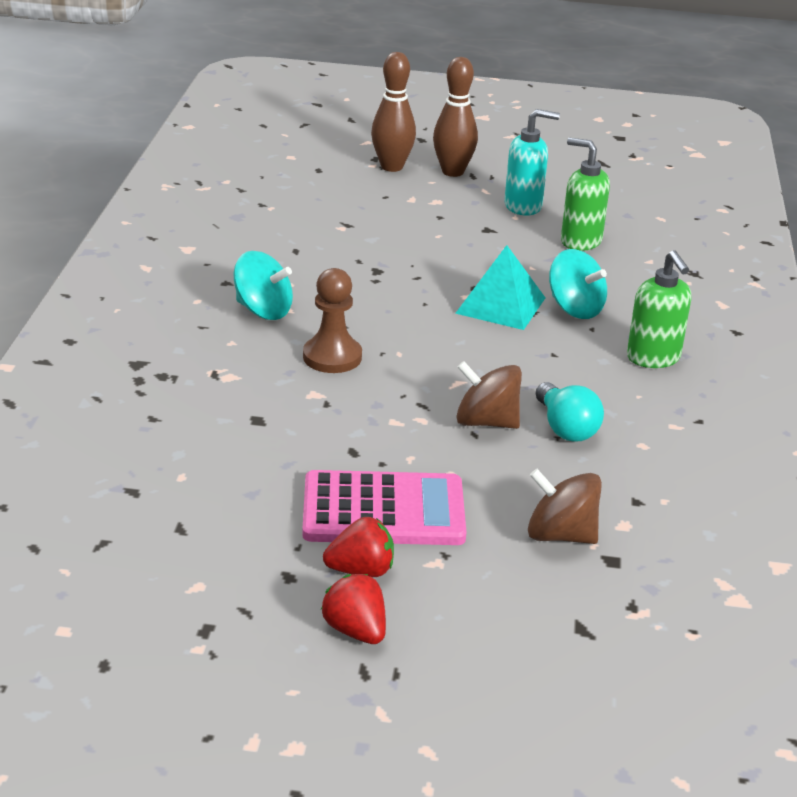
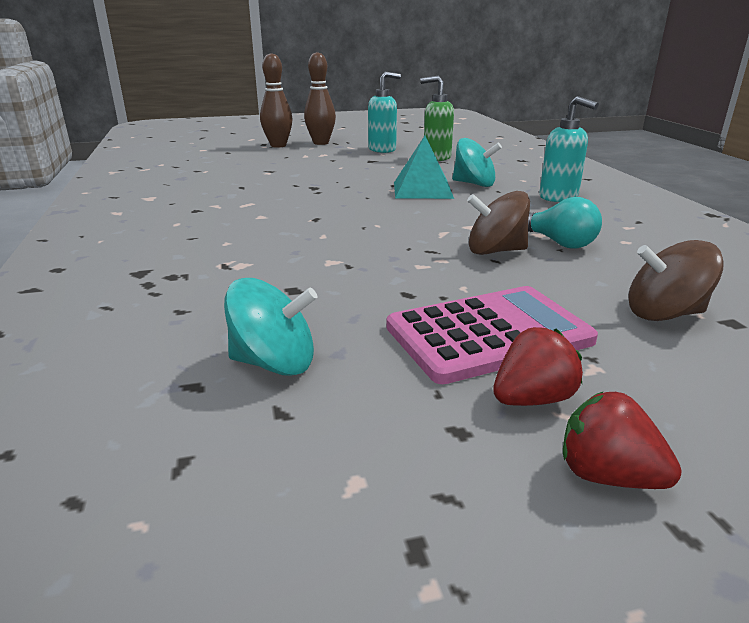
camera: 20 degrees left, 5 degrees down
(263, 310) = (240, 220): turquoise spinning top -> turquoise spinning top (274, 363)
(332, 357) = (325, 236): brown pawn -> none
(653, 358) = (559, 197): green soap dispenser -> turquoise soap dispenser

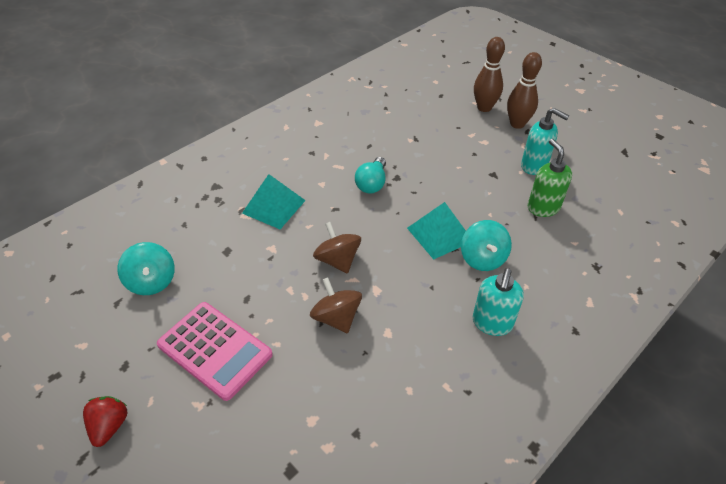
camera: 60 degrees right, 20 degrees up
(255, 246) = (274, 206): none -> turquoise pyramid
(532, 399) = (158, 385): red strawberry -> none
(558, 243) = (376, 348): turquoise light bulb -> turquoise light bulb (372, 184)
(664, 314) = (283, 430): brown spinning top -> brown spinning top (338, 260)

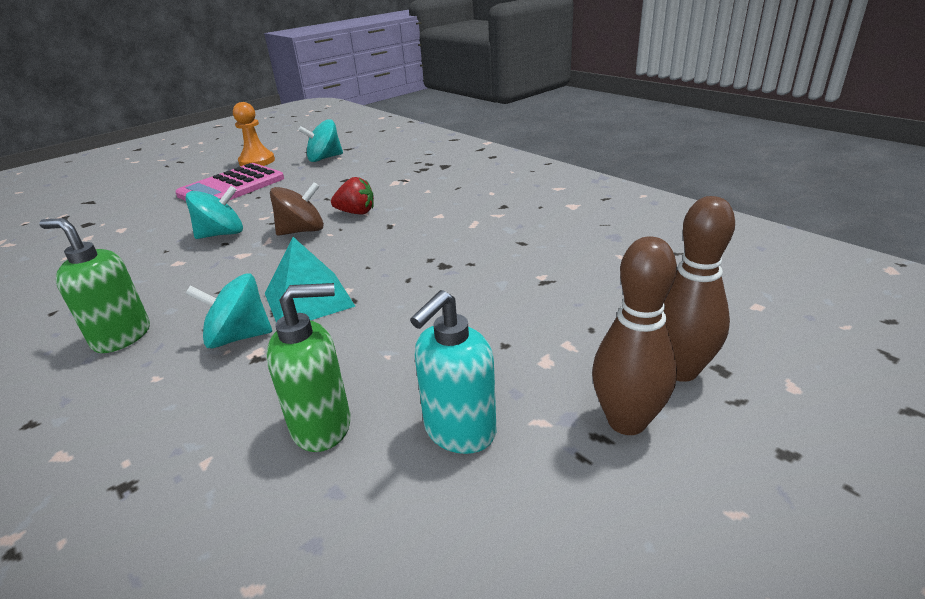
camera: 95 degrees right, 15 degrees down
(110, 426) = (196, 164): red strawberry -> red strawberry (356, 212)
(131, 350) = (257, 161): none -> orange pawn
(274, 206) = (404, 193): turquoise pyramid -> none
(336, 317) = (221, 234): brown spinning top -> turquoise spinning top
(372, 184) = (432, 247): turquoise light bulb -> none
(492, 323) = (121, 337): turquoise soap dispenser -> green soap dispenser

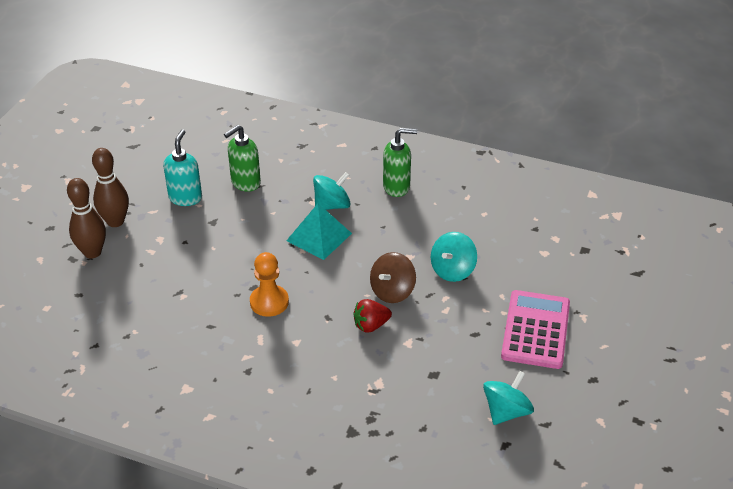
camera: 150 degrees right, 10 degrees up
(257, 161) = (578, 383): orange pawn -> orange pawn (269, 302)

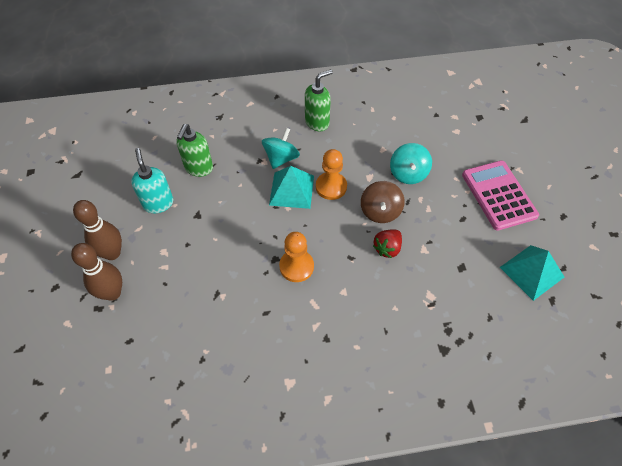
camera: 30 degrees left, 15 degrees up
(361, 250) = (331, 187): none -> orange pawn
(506, 411) = (532, 272): turquoise spinning top -> turquoise pyramid

